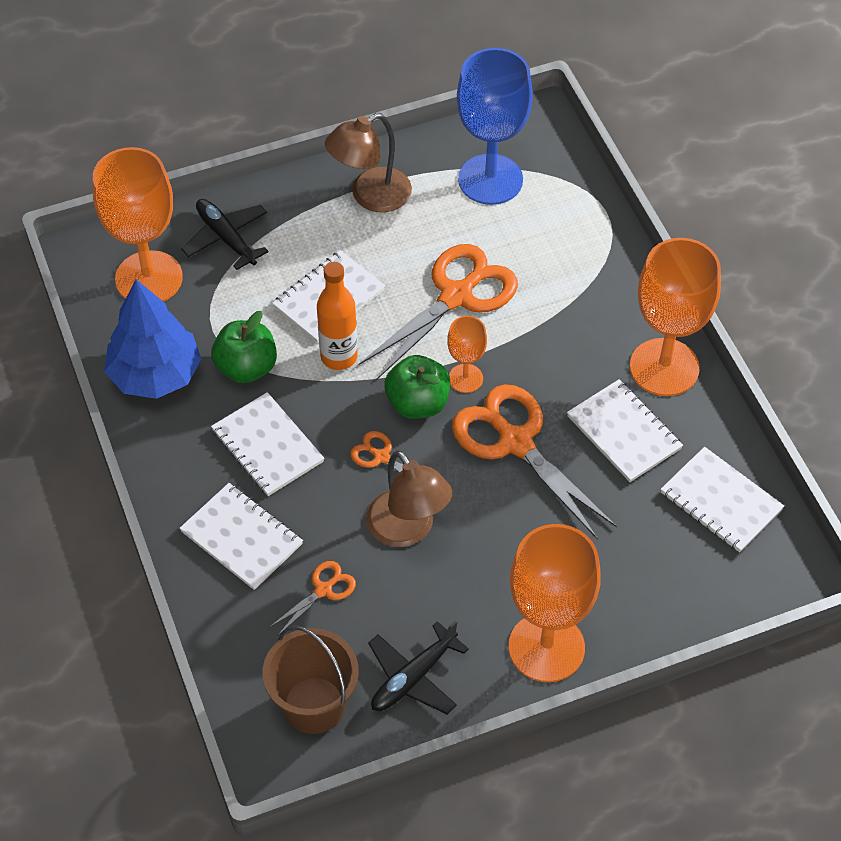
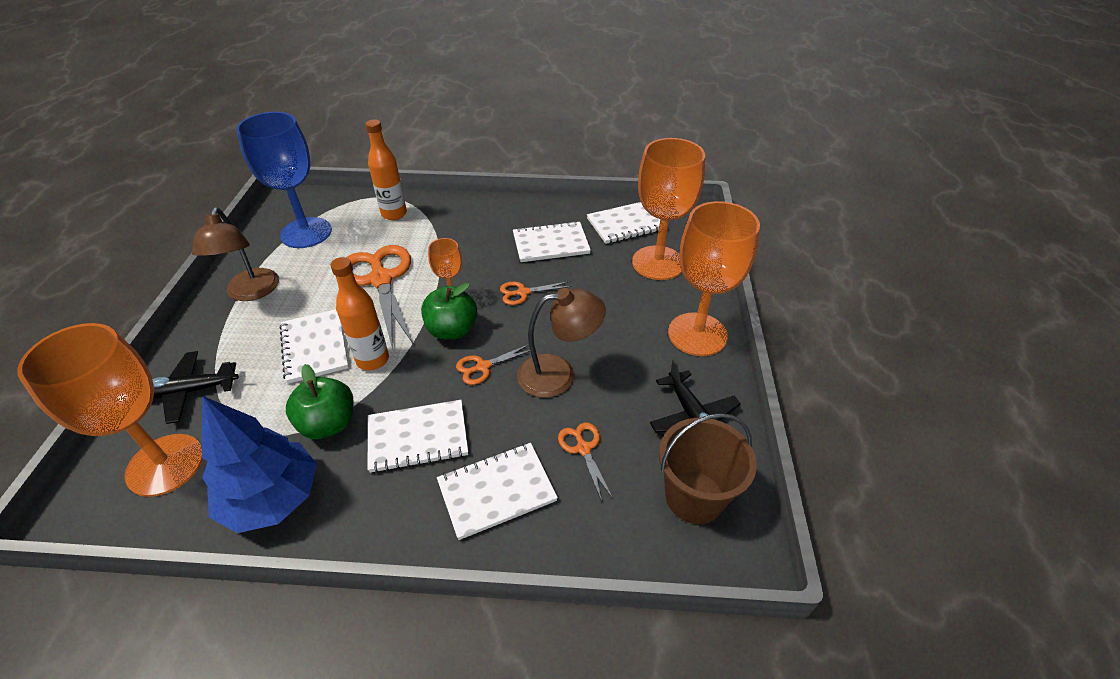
camera: 65 degrees left, 10 degrees down
(515, 442) = (523, 292): orange scissors -> orange scissors, size x0.47
(578, 242) = (394, 214): none -> orange bottle
(664, 367) = (516, 213): orange goblet -> orange goblet (658, 263)

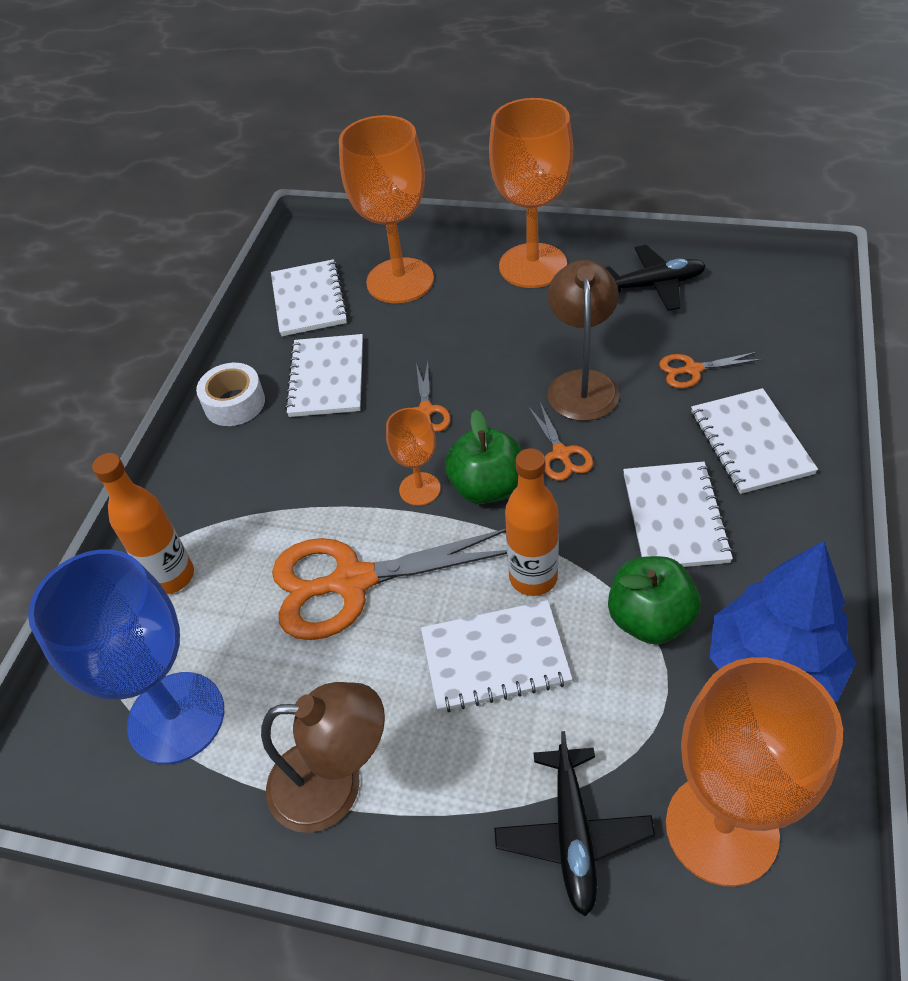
camera: 75 degrees left, 5 degrees up
(524, 211) = (234, 403): none -> white tape
(694, 496) = (750, 297): brown bucket -> none

